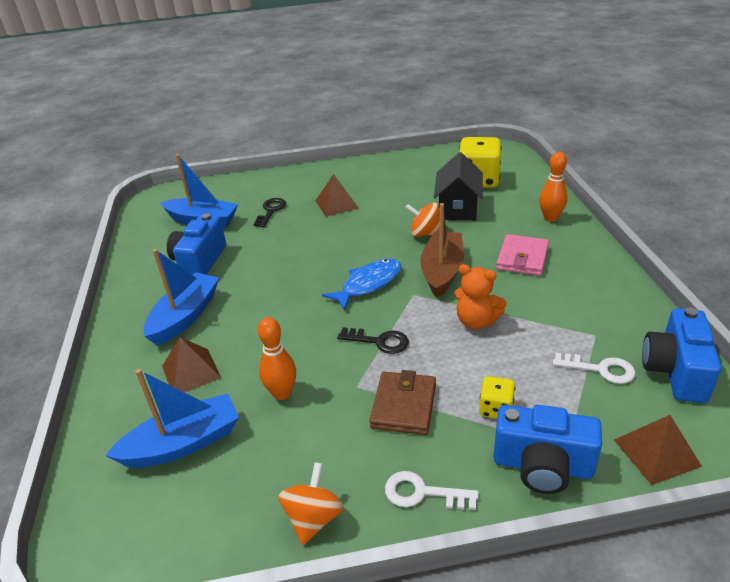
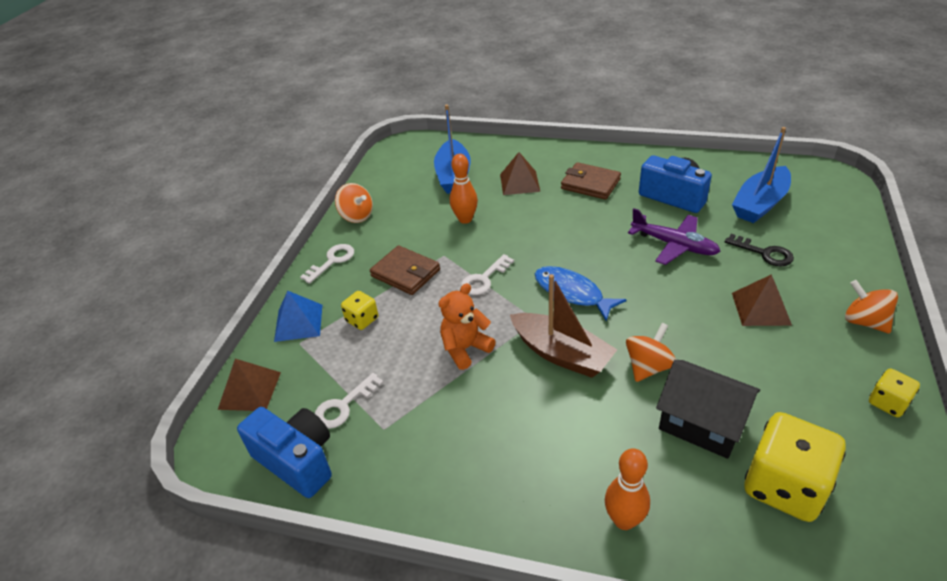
camera: 115 degrees right, 5 degrees up
(185, 316) = (590, 184): blue boat -> brown wallet
(276, 249) = (674, 245): none -> purple plane
(329, 173) = (864, 322): none -> orange spinning top
(368, 284) = (571, 293): blue fish -> blue fish turned 150 degrees clockwise
(379, 341) = (484, 279): black key -> white key
(394, 162) = (888, 403): none -> yellow dice
(522, 258) = (545, 436): pink wallet -> none
(542, 466) = (298, 322): blue camera -> blue pyramid

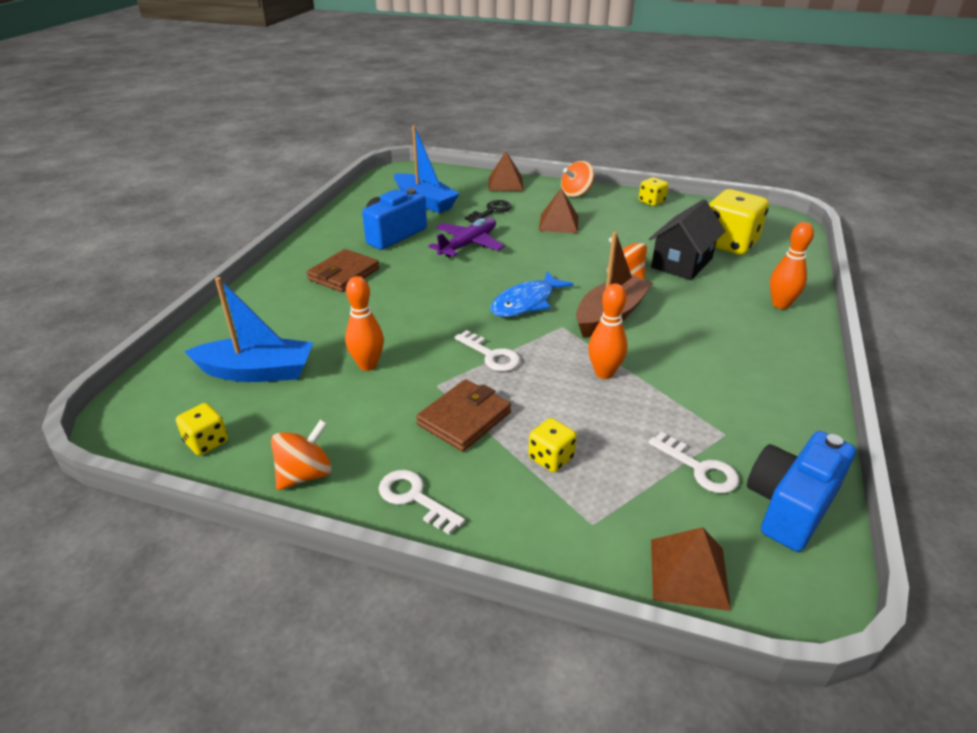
camera: 90 degrees left, 5 degrees down
(298, 322) = (551, 528): blue pyramid -> none
(386, 176) = (206, 442): none -> yellow dice
(465, 349) = (604, 373): orange teddy bear -> orange bowling pin
(519, 182) = (310, 319): brown pyramid -> brown pyramid (505, 183)

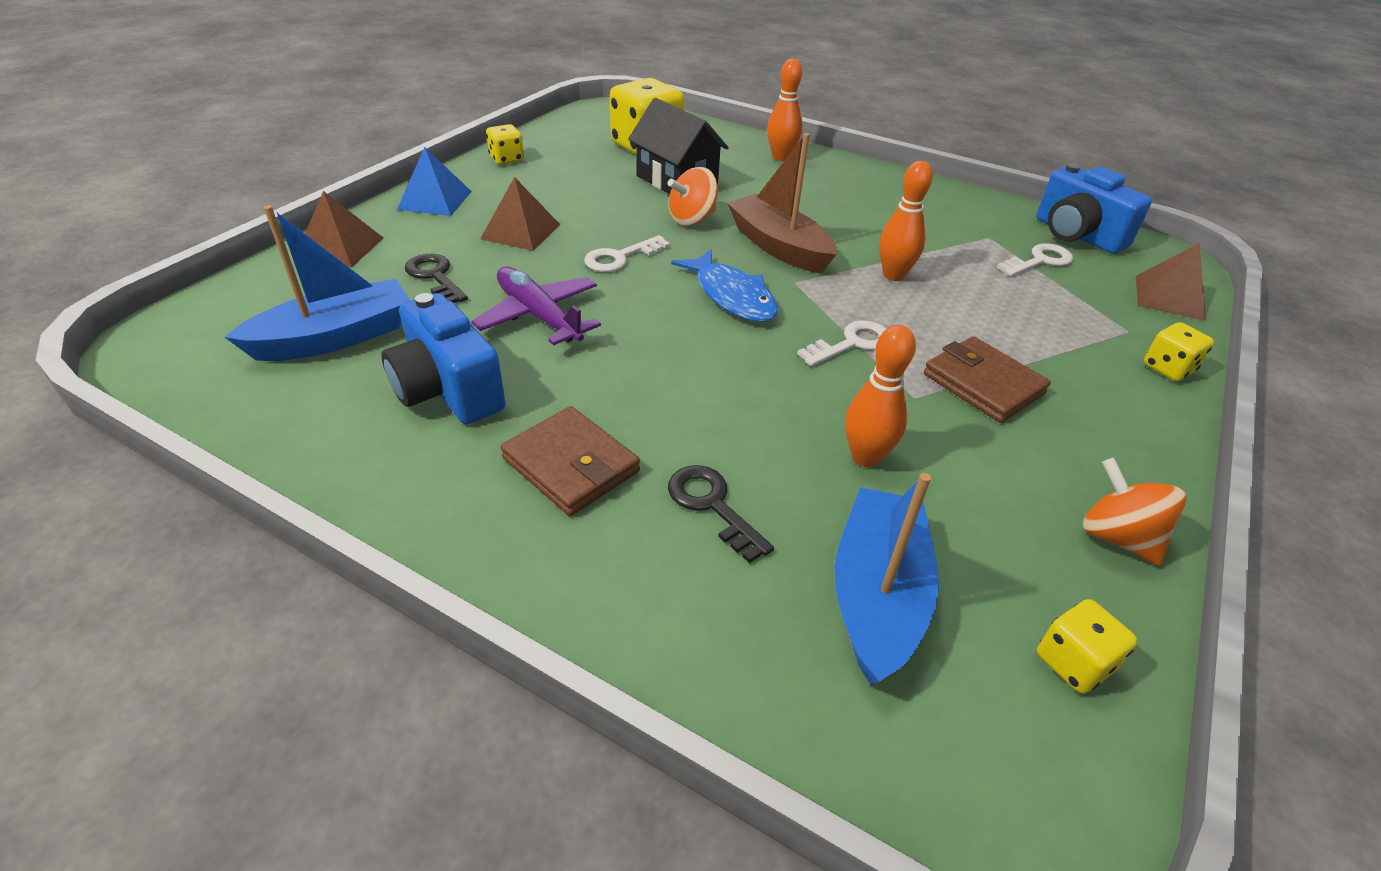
camera: 80 degrees left, 5 degrees up
(319, 316) = (712, 506): none -> black key
(414, 498) = (1131, 441): white key -> white key (620, 257)
(551, 458) = (1042, 336): yellow dice -> yellow dice (1168, 368)
(576, 193) = (434, 200): orange spinning top -> blue pyramid

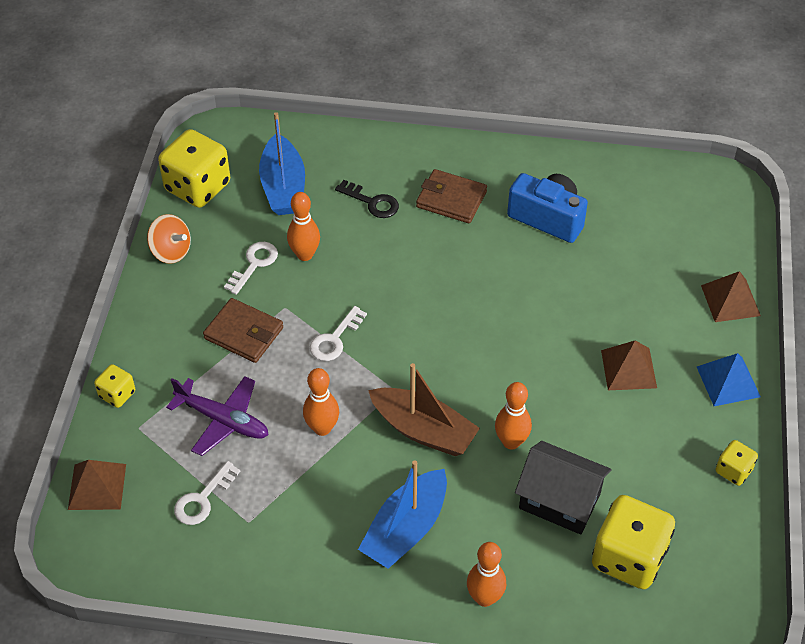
camera: 160 degrees right, 10 degrees up
(335, 338) = (643, 228): blue boat -> blue boat (405, 529)
(435, 277) = (640, 297): black key -> none
(539, 316) = (544, 288): purple plane -> purple plane (222, 420)
(620, 257) = (534, 367): white key -> white key (254, 264)
(692, 219) = (511, 442): orange spinning top -> orange bowling pin
(732, 296) = (432, 355): blue fish -> none
(1073, 663) = (197, 187): yellow dice -> yellow dice, size x2.01
(1076, 235) = (166, 560): blue camera -> none

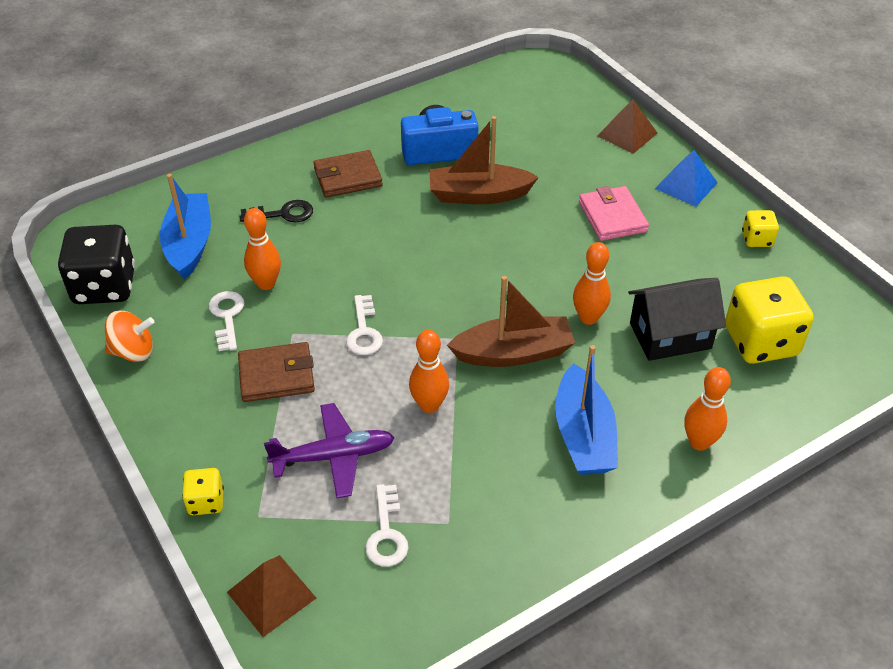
camera: 40 degrees left, 5 degrees down
(197, 187) = (104, 286): yellow dice -> black dice
(283, 187) = (189, 244): blue boat -> blue boat turned 135 degrees counterclockwise
(538, 279) = (478, 195): none -> brown boat
(629, 369) = (612, 217): brown pyramid -> pink wallet

